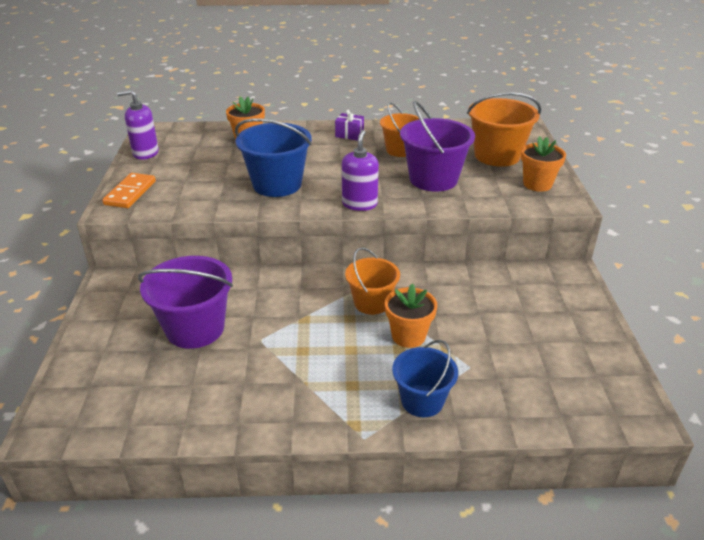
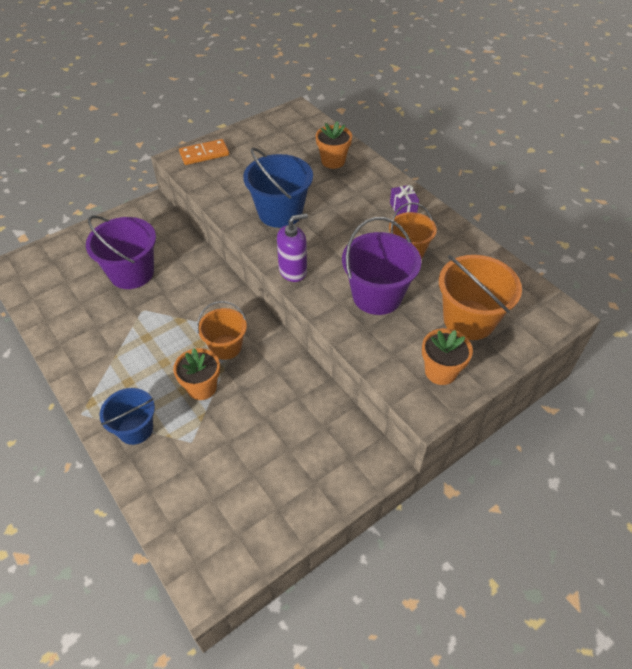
camera: 55 degrees right, 15 degrees up
(145, 153) = (262, 128): purple soap dispenser -> none

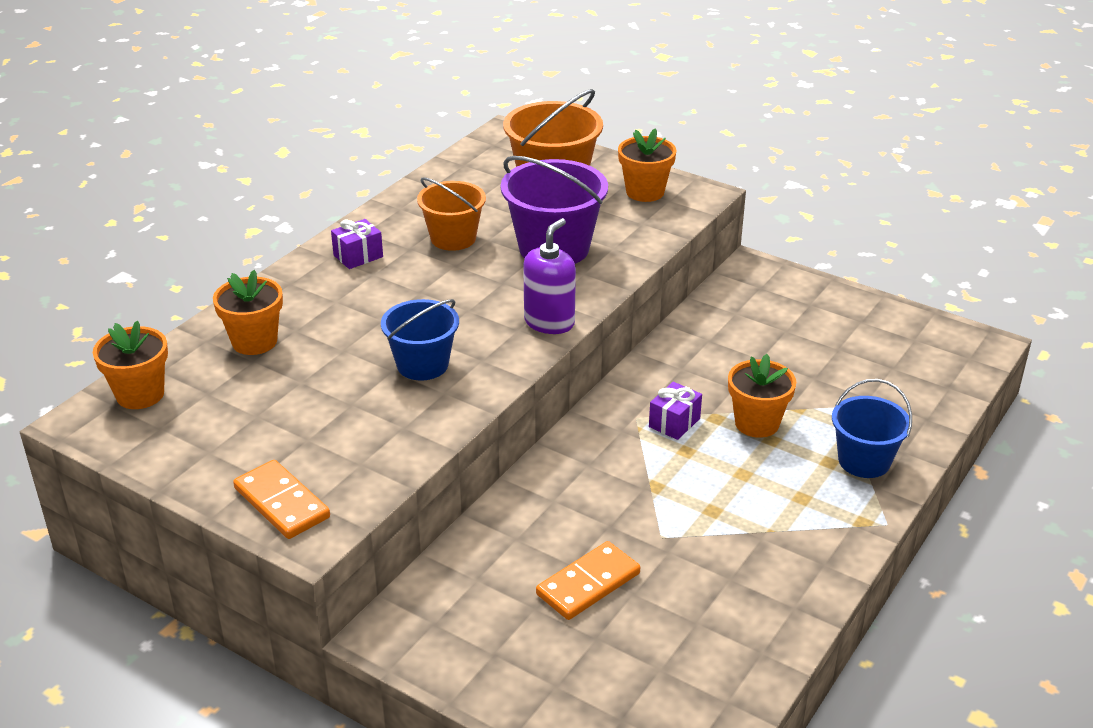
camera: 110 degrees left, 15 degrees down
(132, 273) = (588, 584): purple bucket -> orange domino
(226, 347) = (674, 422): orange bucket -> purple gift
(280, 212) = (422, 365): blue bucket -> blue bucket, size x0.65
(293, 271) = (549, 322): purple soap dispenser -> purple soap dispenser turned 75 degrees clockwise
(308, 125) = (140, 394): none -> orange flower pot

